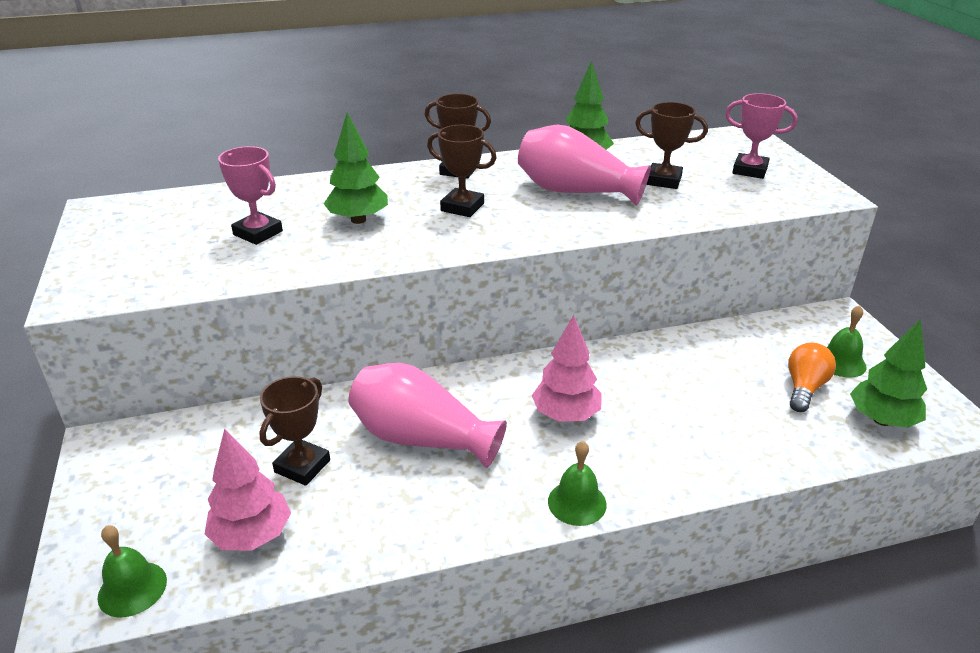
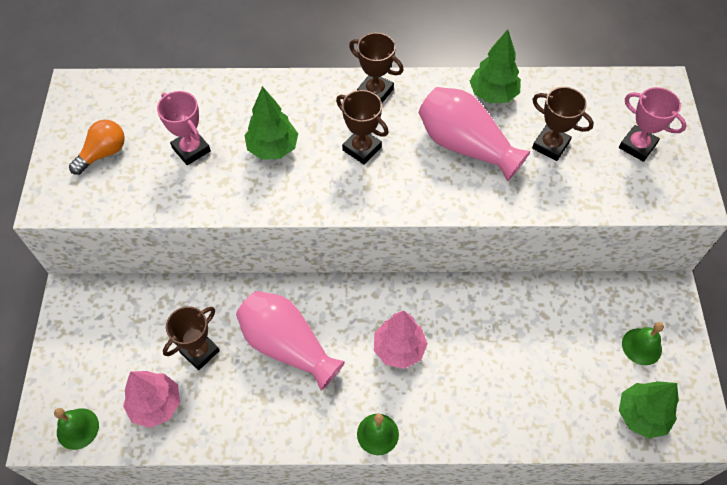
camera: 15 degrees right, 25 degrees up
(804, 388) = (596, 367): orange light bulb -> orange light bulb (103, 153)

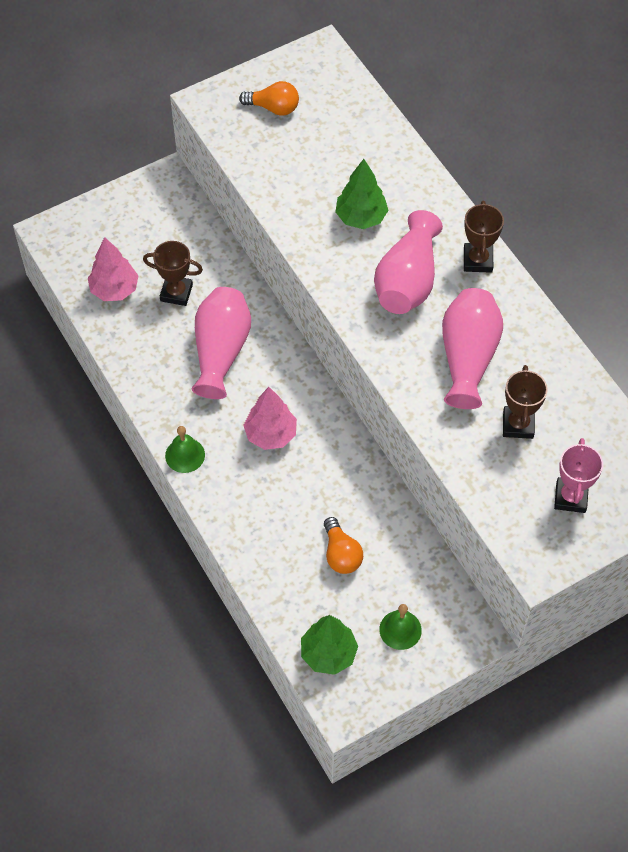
camera: 60 degrees right, 0 degrees up
(77, 428) = (66, 251): green bell -> none
(191, 149) = (319, 162): pink trophy -> none
(362, 148) = (407, 281): brown trophy -> pink vase
(493, 94) = (545, 353): green tree -> none
(548, 354) = (341, 554): none -> orange light bulb

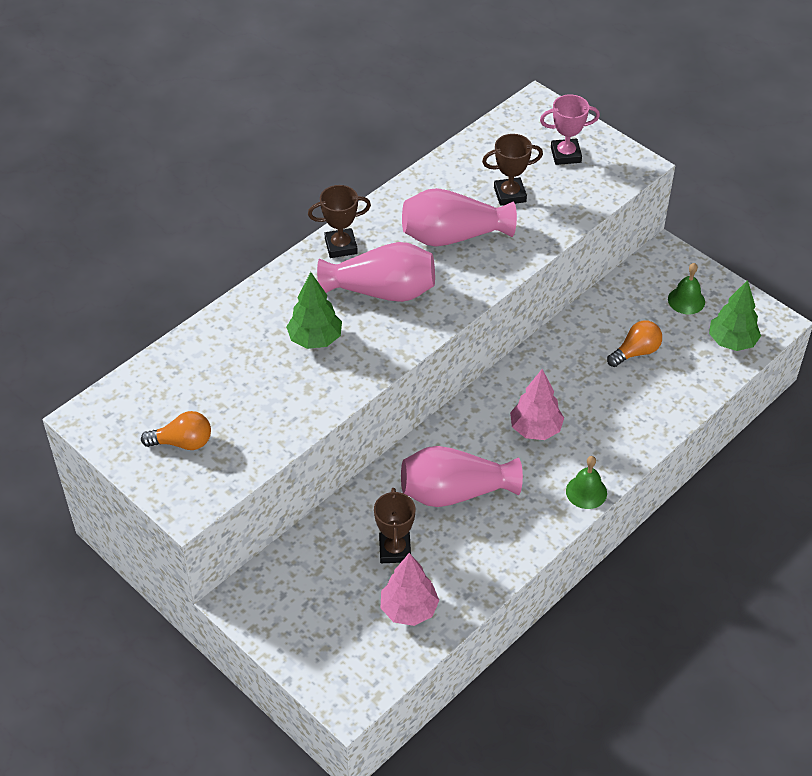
camera: 105 degrees left, 10 degrees down
(273, 108) = (182, 442): orange light bulb -> orange light bulb turned 90 degrees clockwise

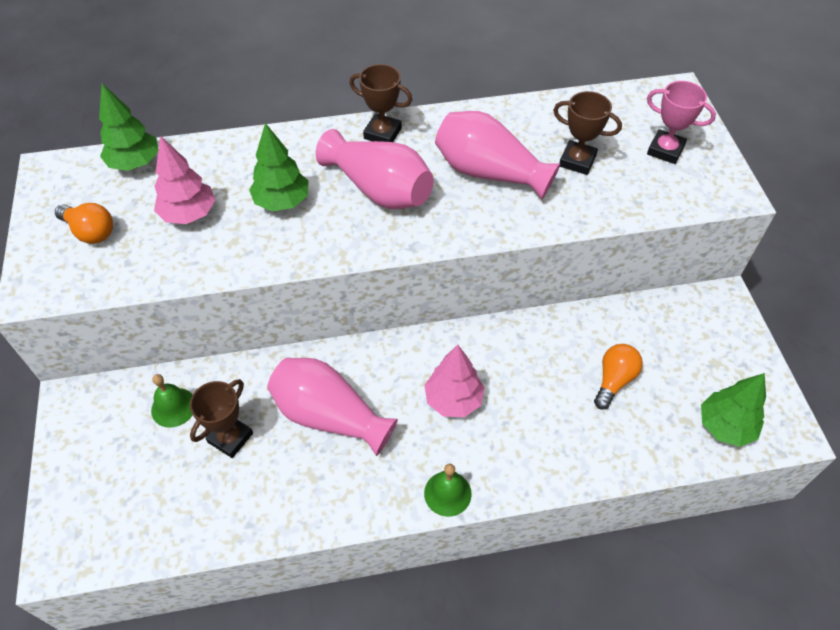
camera: 35 degrees right, 5 degrees up
(158, 373) = (135, 163): none -> green tree
(409, 609) = (189, 504): pink tree -> pink tree (189, 214)
(635, 352) = (614, 380): orange light bulb -> orange light bulb turned 60 degrees counterclockwise
(686, 300) = (708, 357): green bell -> green bell (173, 407)

